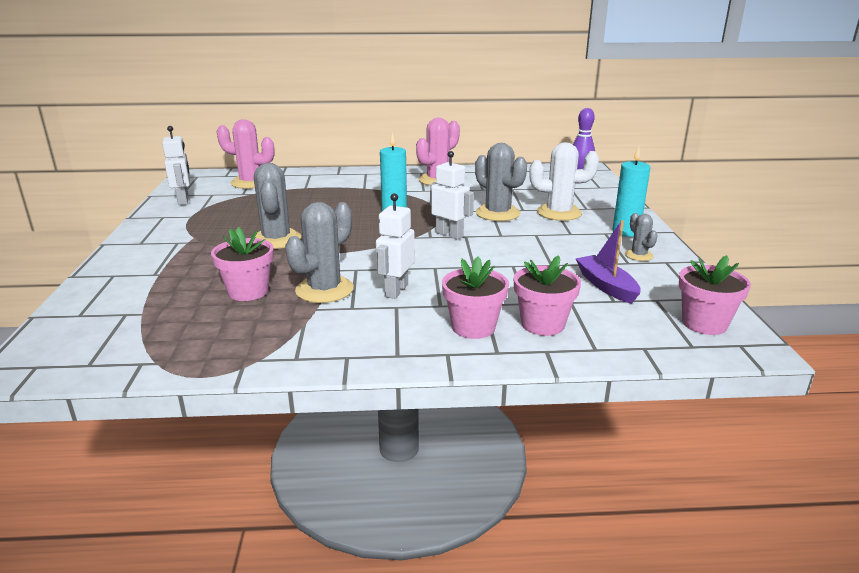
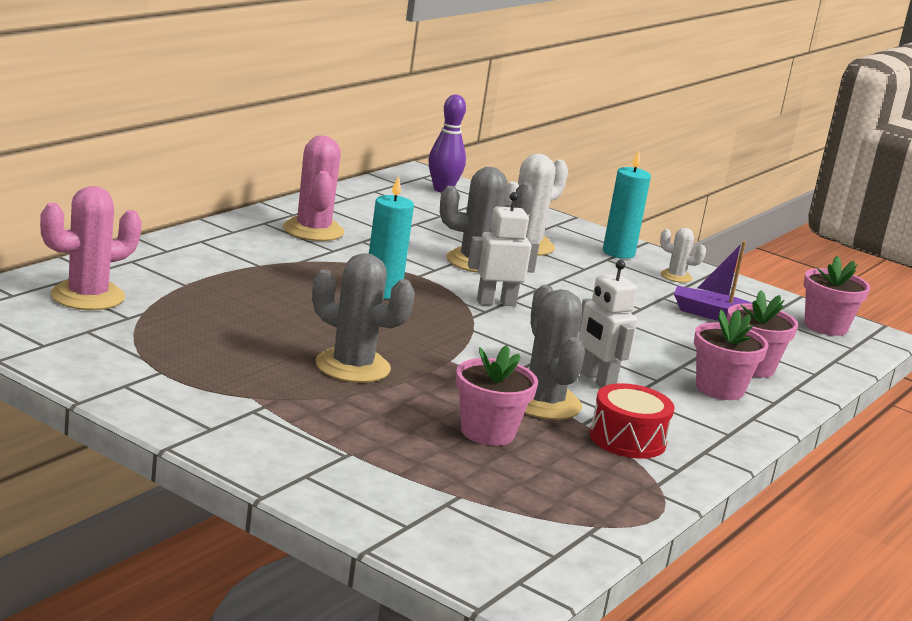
camera: 55 degrees left, 5 degrees down
(183, 201) = (78, 353): white robot -> none
(316, 328) = (627, 439): none -> red drum
(638, 255) = (676, 276): grey cactus -> white cactus

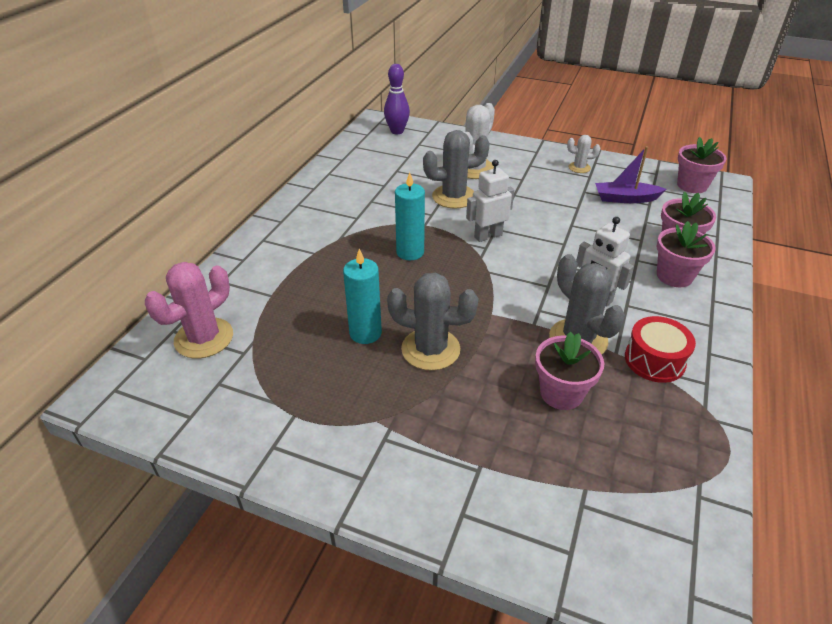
camera: 10 degrees left, 20 degrees up
(313, 230) = (334, 201): pink cactus -> none
(618, 253) = (533, 156): turquoise candle -> turquoise candle (365, 333)

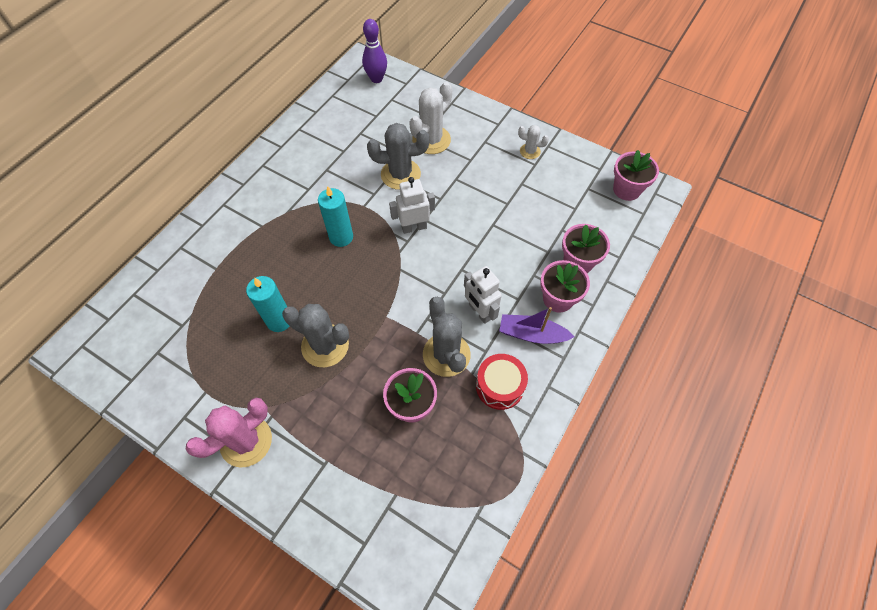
camera: 10 degrees right, 20 degrees up
(204, 338) = (155, 306): pink cactus -> pink cactus (246, 441)
(625, 198) = (556, 198): purple boat -> purple boat (532, 334)

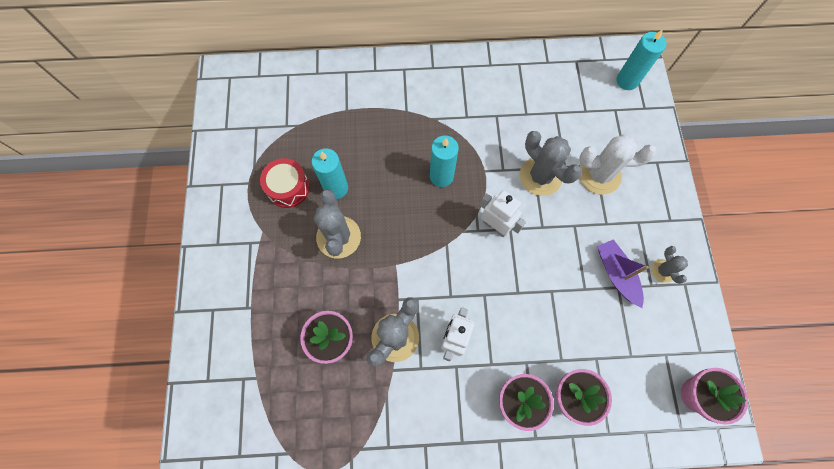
camera: 55 degrees right, 10 degrees up
(246, 441) = (230, 240): pink cactus -> none
(376, 79) = (627, 81): purple bowling pin -> turquoise candle
(499, 386) = (397, 402): red drum -> red drum (288, 188)
(530, 151) = (663, 271): white cactus -> grey cactus
(532, 334) = (465, 399): purple boat -> purple boat (616, 274)

